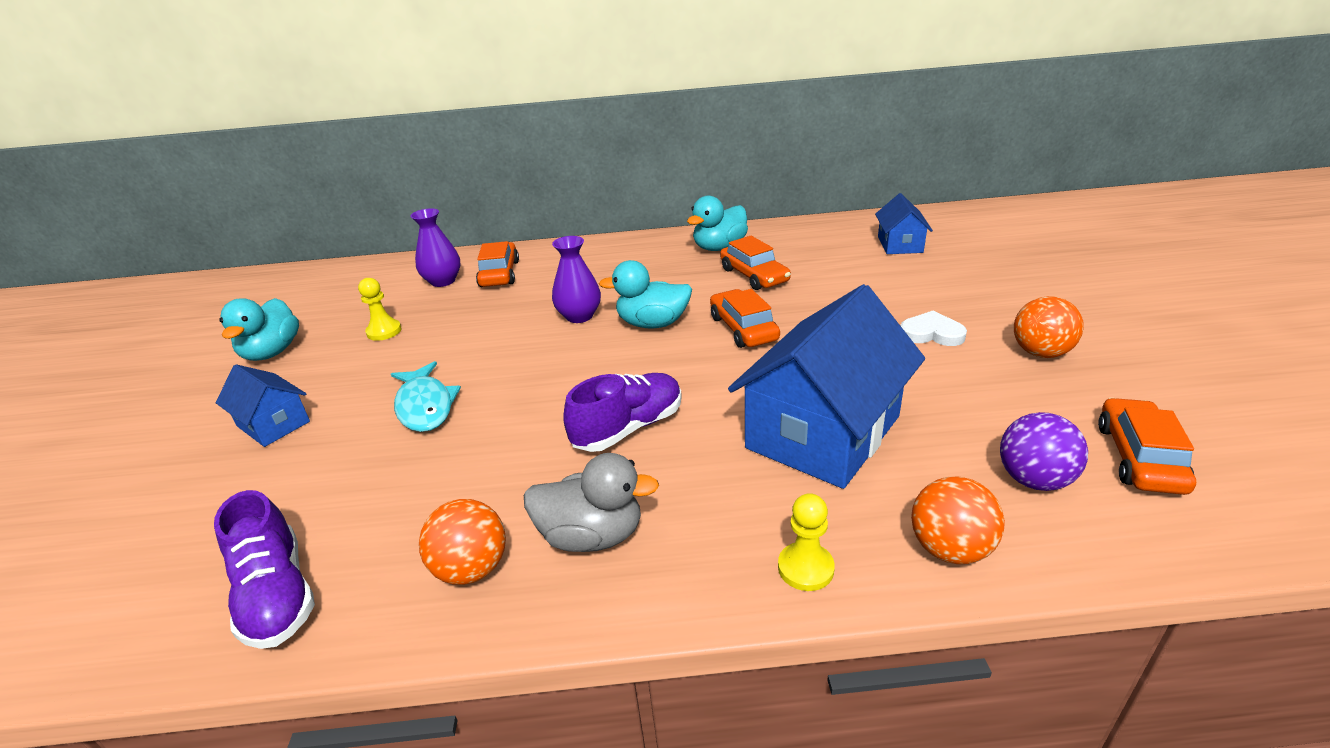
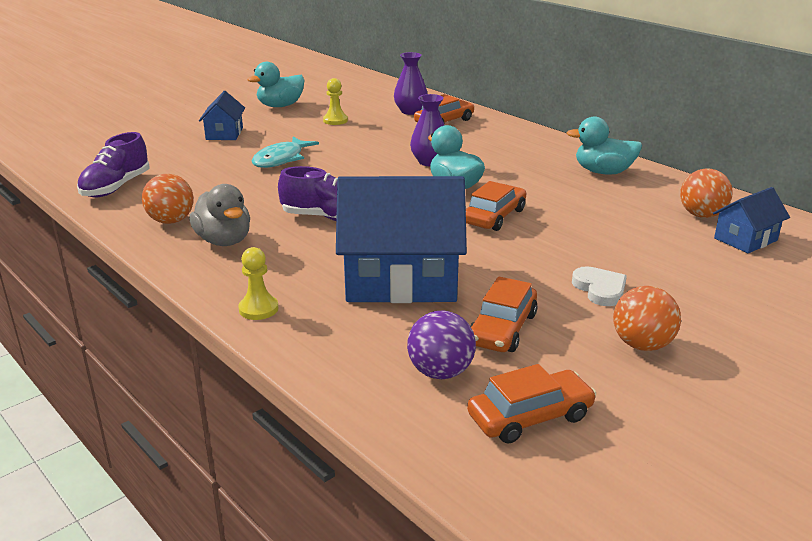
camera: 50 degrees right, 5 degrees down
(754, 275) = (579, 197): orange car -> orange car (502, 329)
(949, 549) = (325, 353): orange ball -> orange ball (701, 215)

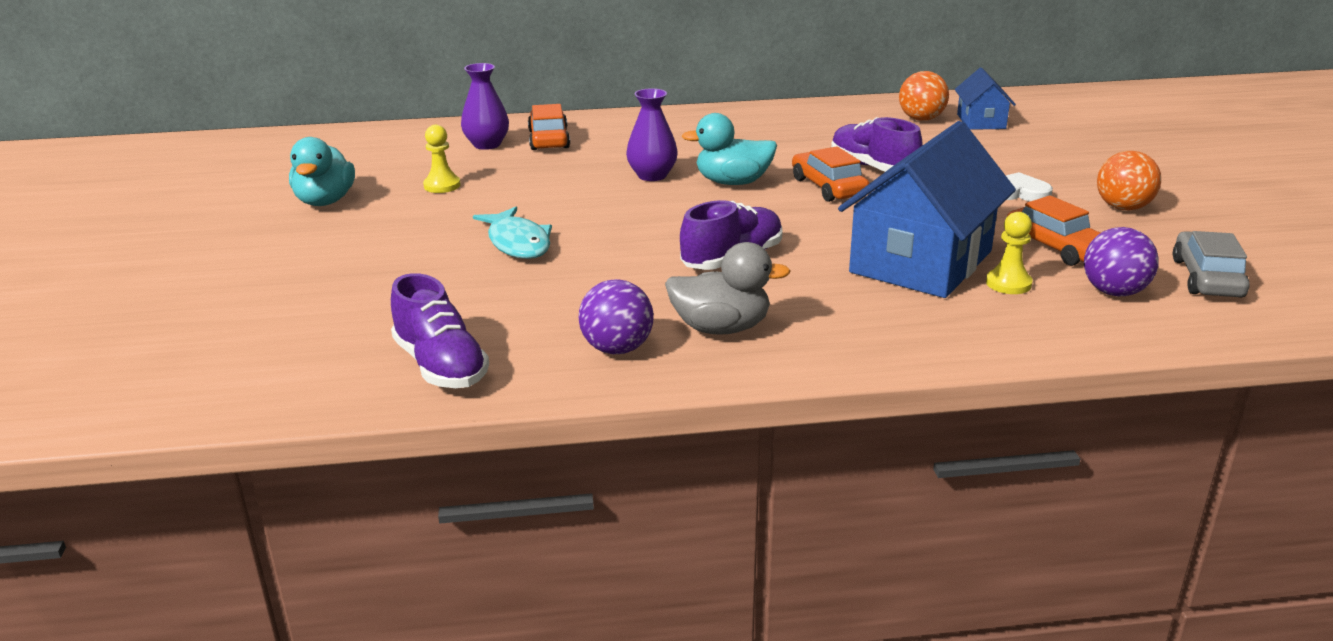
camera: 55 degrees left, 0 degrees up
(171, 221) = (617, 349): orange ball -> purple ball
(224, 133) = (363, 255): blue house -> none
(258, 309) = (918, 345): yellow pawn -> yellow pawn (1008, 283)
(530, 417) = (1207, 278): orange car -> grey car
(558, 222) = (873, 168): none -> purple shoe
(603, 172) = (787, 120): turquoise duck -> none

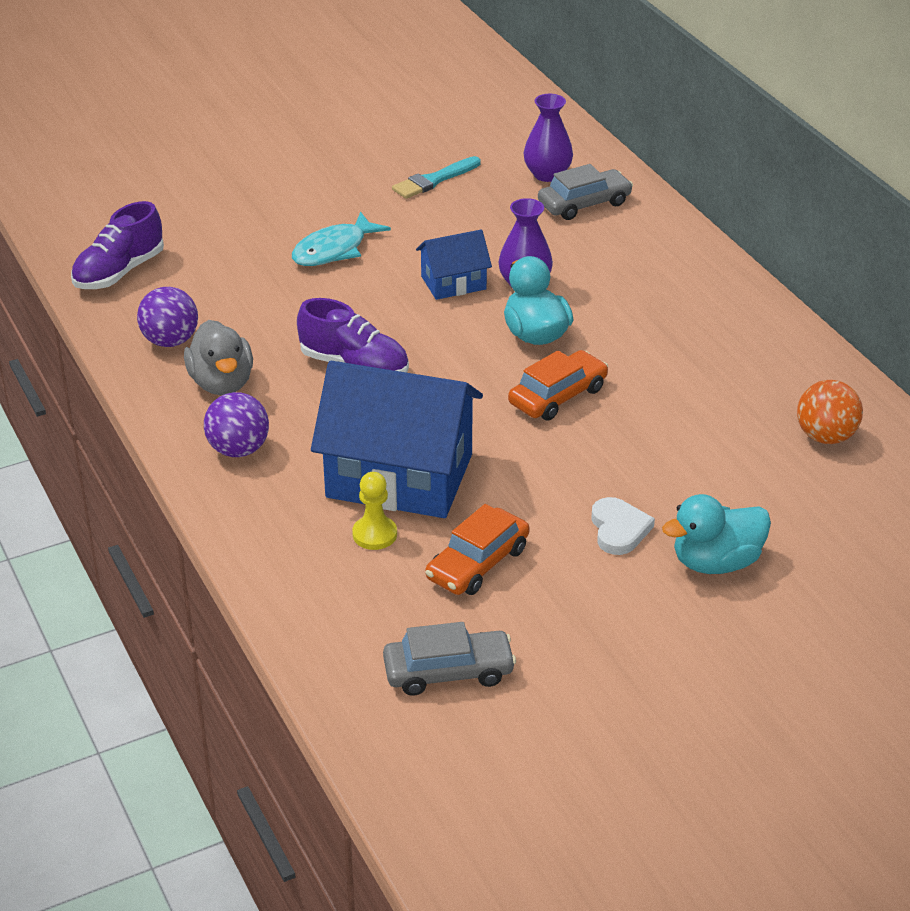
camera: 70 degrees right, 10 degrees up
(325, 201) = (370, 137): turquoise duck -> turquoise duck (716, 562)
(442, 186) = (434, 180): yellow pawn -> turquoise brush
(549, 139) = (584, 204): orange car -> grey car
(873, 168) = (632, 418): purple shoe -> none
(981, 121) = (852, 485): blue house -> blue house (453, 283)
(1114, 292) = (385, 605): purple ball -> purple ball (238, 450)
(1123, 208) = (617, 611): orange ball -> none

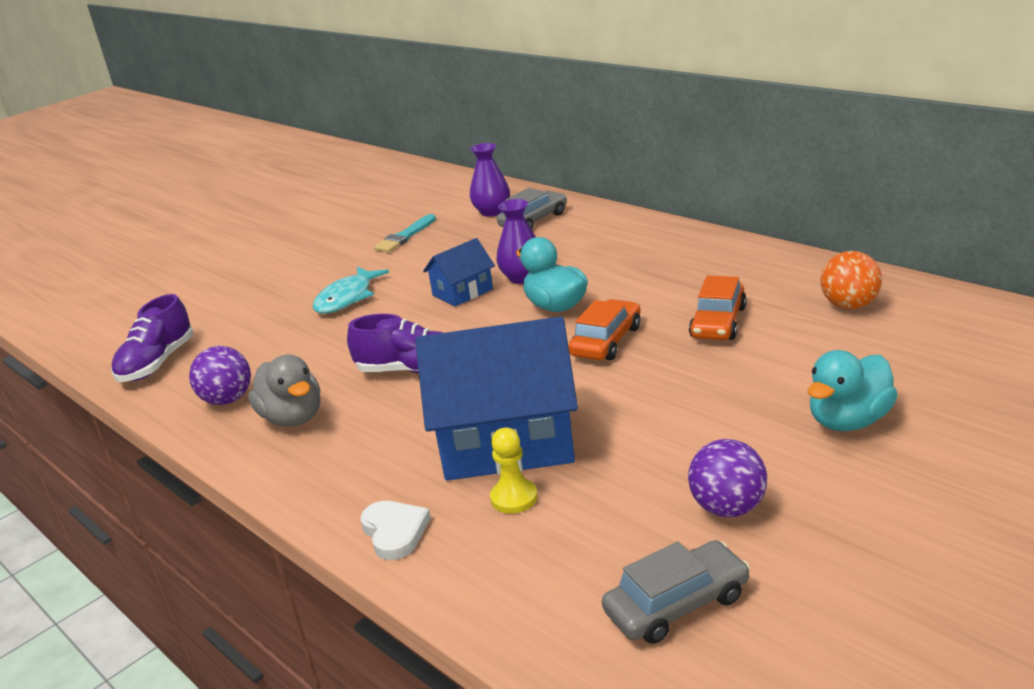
camera: 15 degrees left, 10 degrees down
(238, 450) = (336, 466): purple ball -> purple ball (728, 508)
(477, 563) = (632, 491): orange car -> orange car (718, 322)
(619, 529) = (740, 422): white heart -> white heart (395, 532)

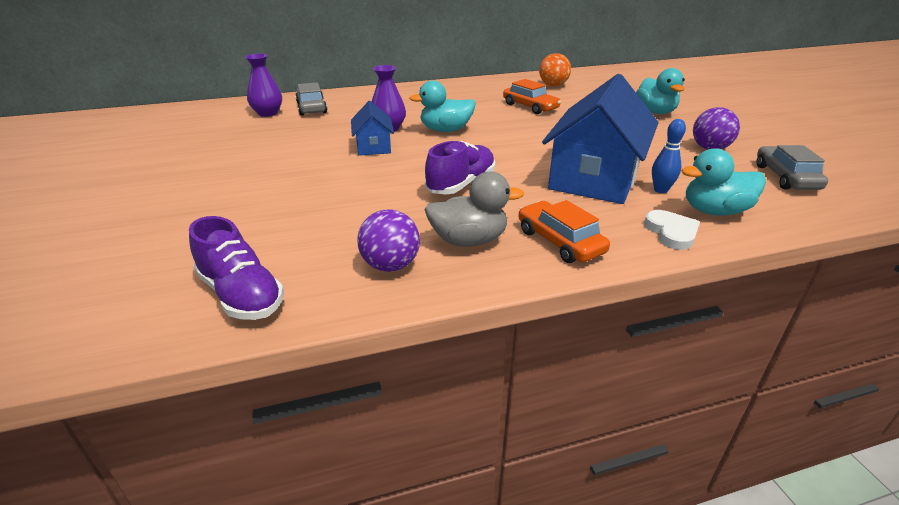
camera: 65 degrees left, 5 degrees up
(347, 298) = (297, 182): turquoise fish -> none
(395, 532) = (671, 232): white heart -> white heart turned 75 degrees clockwise
(405, 236) = (236, 143): turquoise brush -> none
(482, 554) = (714, 211): none -> turquoise duck
(514, 498) = (660, 190): yellow pawn -> blue bowling pin
(606, 341) = (511, 130): orange car -> orange car (560, 241)

